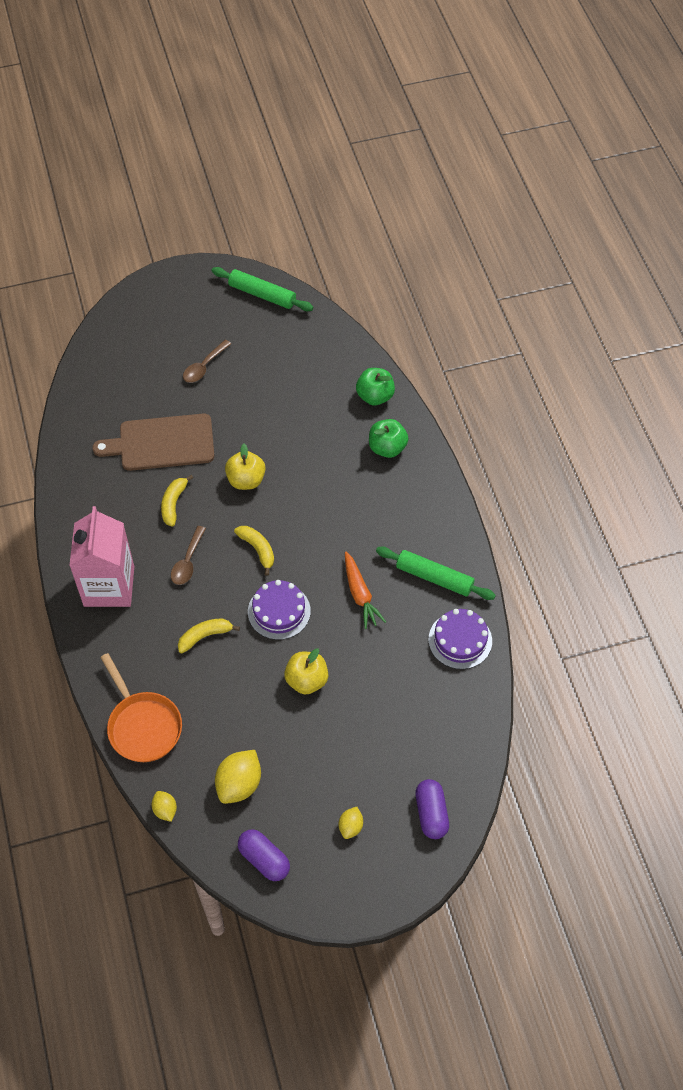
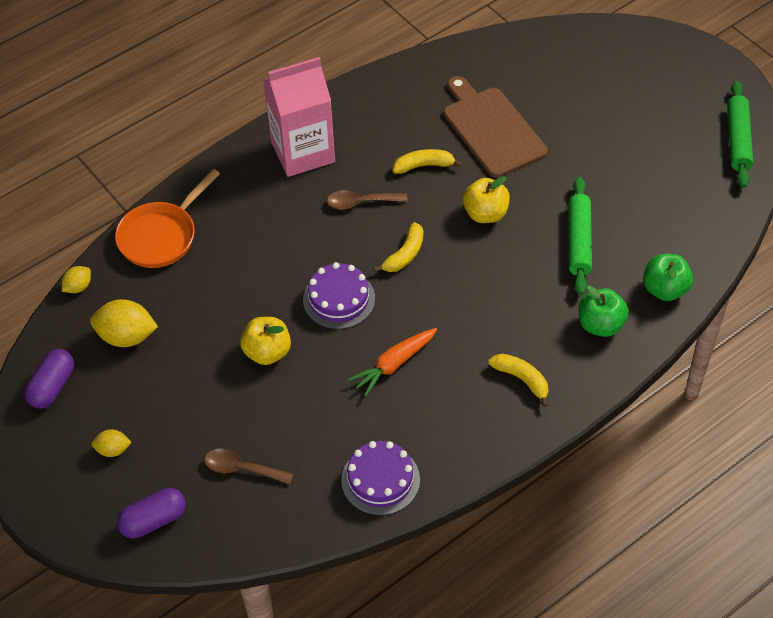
camera: 70 degrees right, 5 degrees down
(204, 367) = (608, 127): brown spoon -> brown spoon (242, 469)
(205, 636) = (281, 248): yellow banana -> yellow banana (522, 379)
(434, 577) = (450, 428): green rolling pin -> green rolling pin (579, 241)

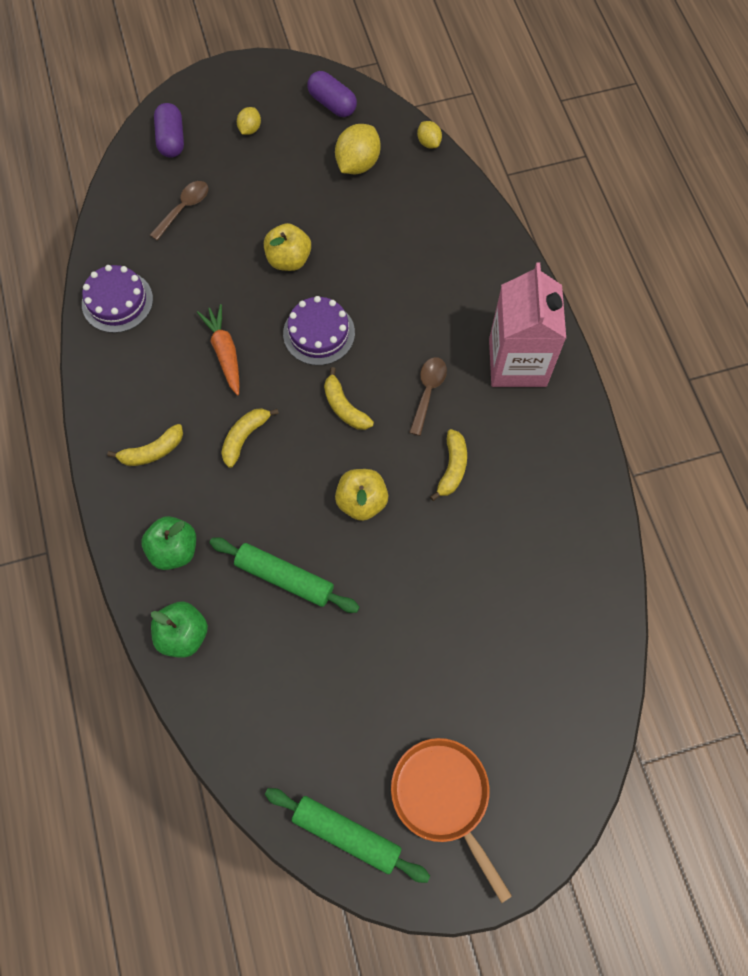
camera: 110 degrees right, 15 degrees up
(161, 236) = (459, 216): orange pan -> orange pan (443, 797)
(471, 315) = (245, 437): none -> yellow banana
(491, 129) = (476, 557): brown cutting board -> none

